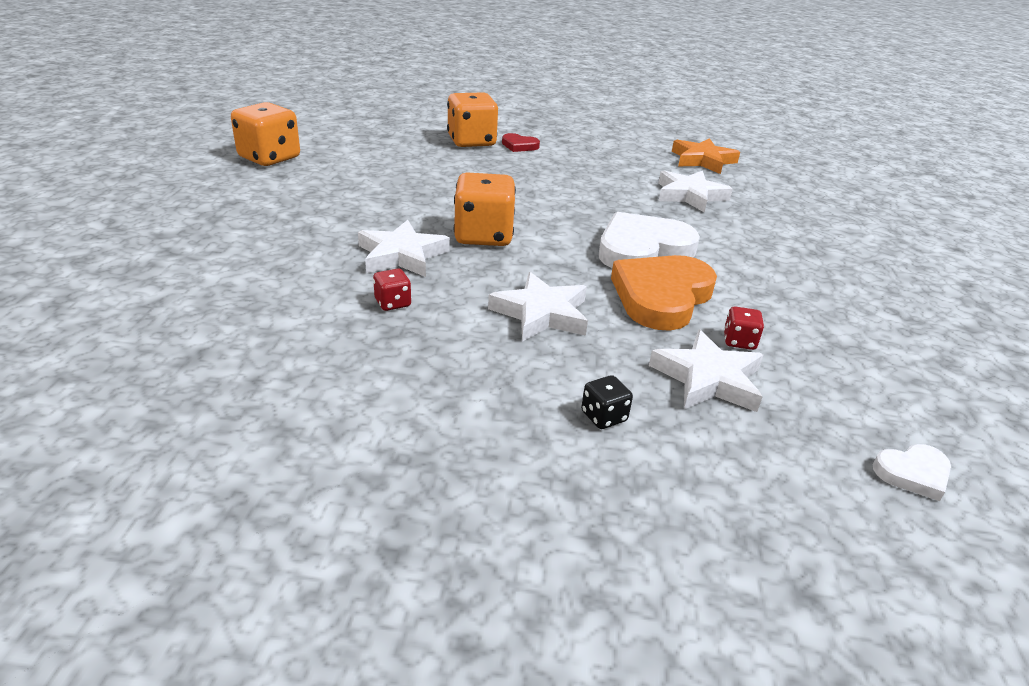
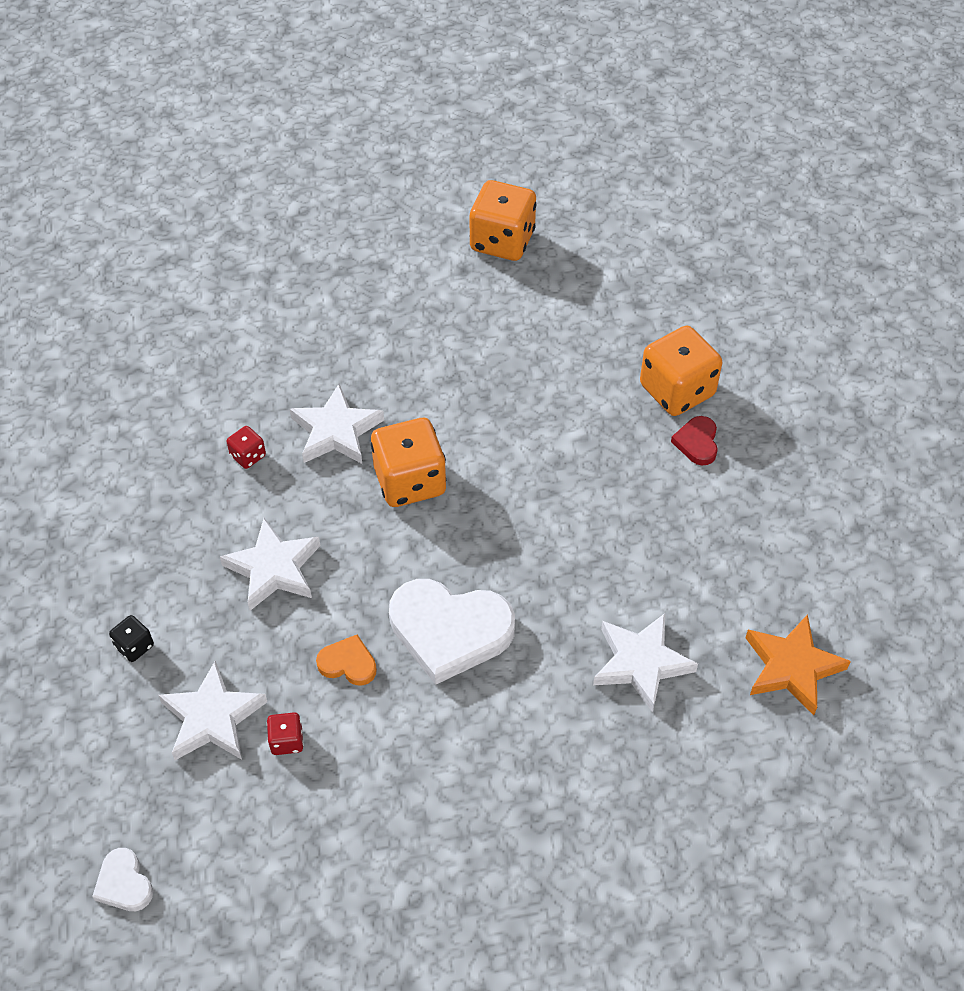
camera: 75 degrees right, 20 degrees up
(642, 249) = (449, 631): white heart -> white heart turned 150 degrees clockwise
(661, 296) = (348, 663): orange heart -> orange heart, size x0.47

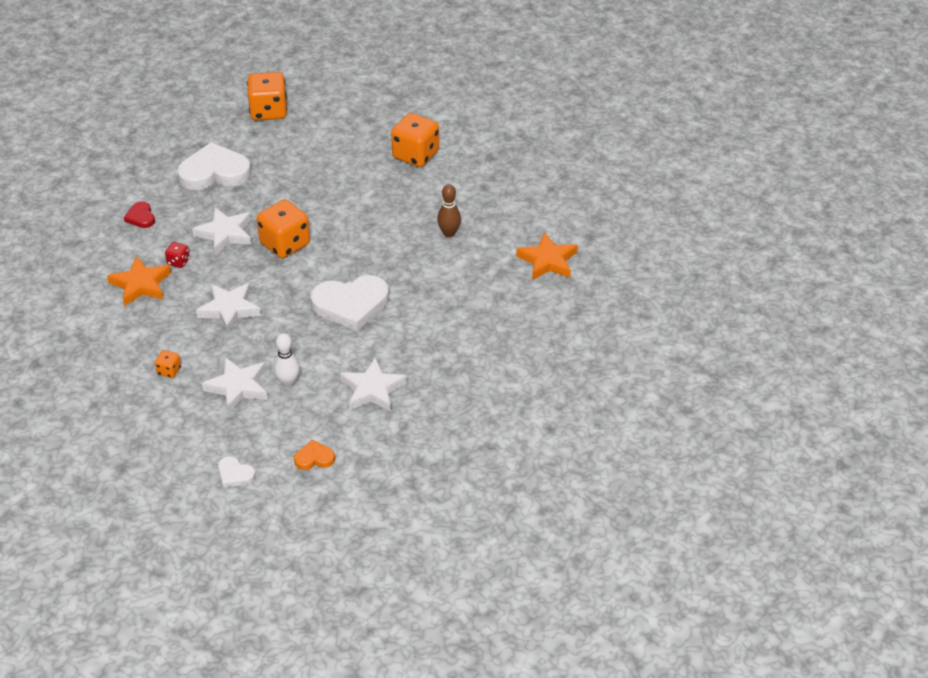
camera: 25 degrees left, 10 degrees down
(134, 646) = (169, 371): black dice -> orange dice
(178, 476) = (141, 285): none -> orange star
(287, 741) = (288, 383): red dice -> white bowling pin
(348, 663) = (301, 338): orange heart -> orange heart (314, 458)
(375, 319) = (214, 172): none -> white heart
(641, 663) = (466, 285): white star -> white star (372, 389)
(660, 553) = (449, 233): none -> brown bowling pin
(697, 442) = (441, 176): red heart -> red heart (141, 217)

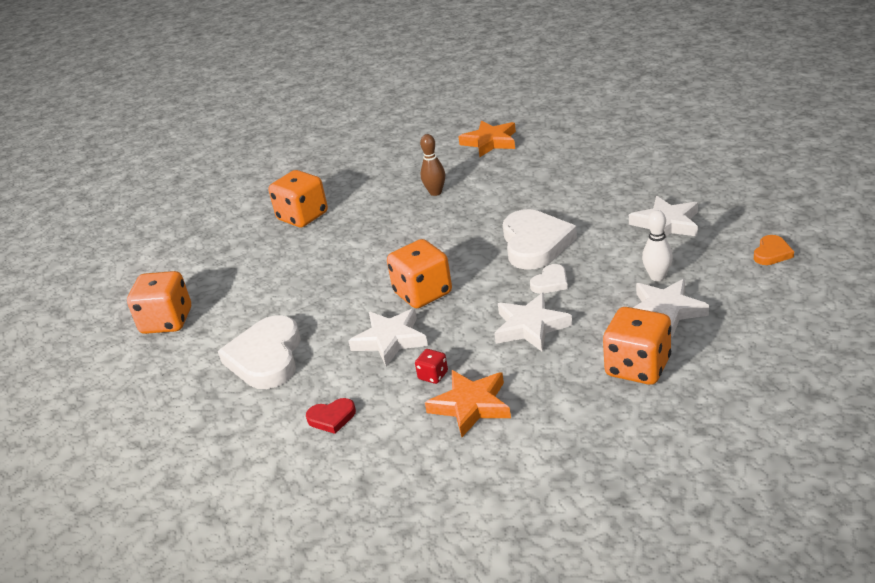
camera: 75 degrees left, 10 degrees down
(169, 371) = (638, 367): orange dice -> orange dice, size x2.17
(235, 474) = (807, 303): white heart -> white heart (550, 282)
(314, 458) = (772, 253): orange heart -> orange heart turned 150 degrees counterclockwise

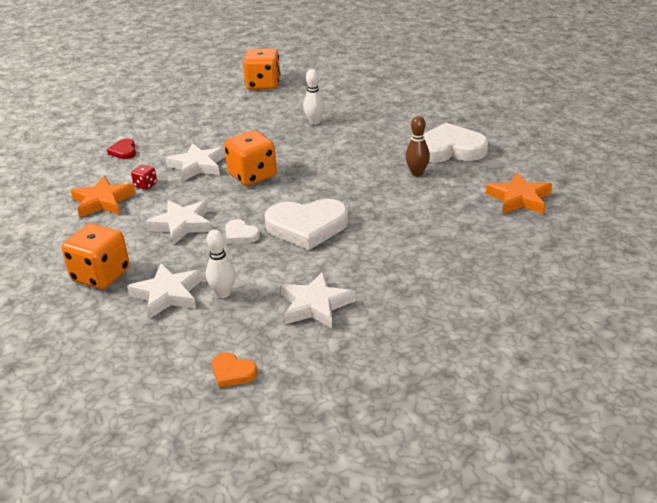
camera: 85 degrees right, 0 degrees up
(266, 358) = (202, 123): white heart -> white heart (449, 149)
(298, 266) = (314, 122): none -> white bowling pin
(303, 216) = (391, 116): orange dice -> none

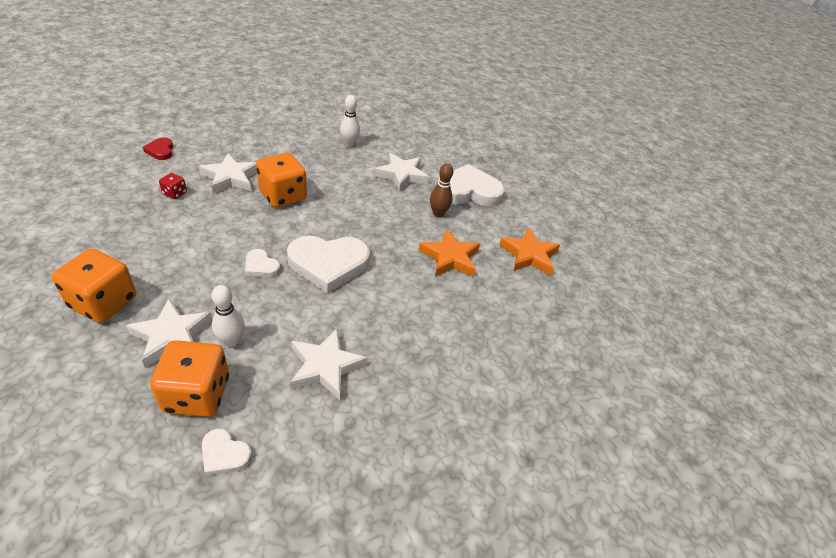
camera: 10 degrees left, 10 degrees up
(103, 201) = (126, 207): orange star -> orange star (450, 257)
(182, 225) = (203, 247): white star -> white star (402, 175)
(232, 372) = (224, 454): orange heart -> white heart
(263, 85) = (307, 97): orange dice -> orange dice (197, 394)

